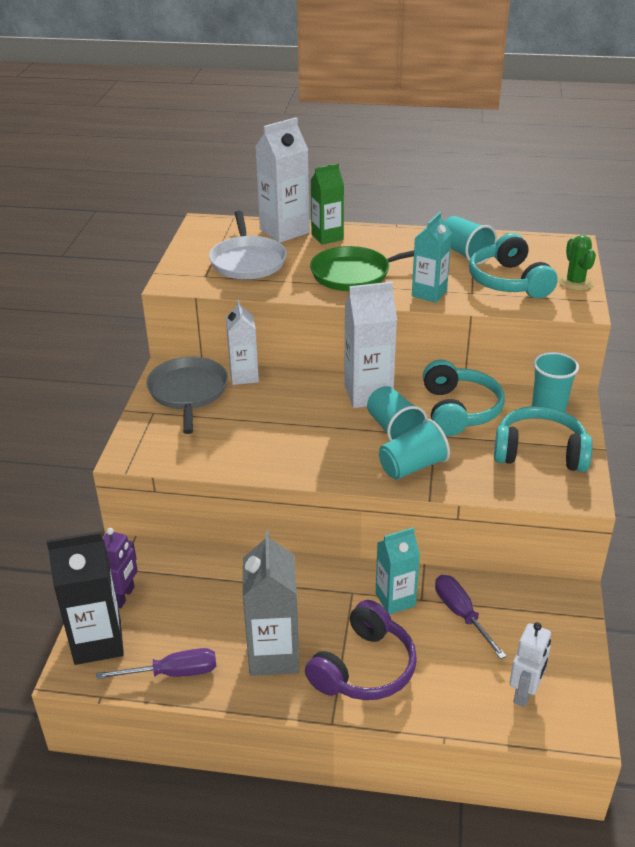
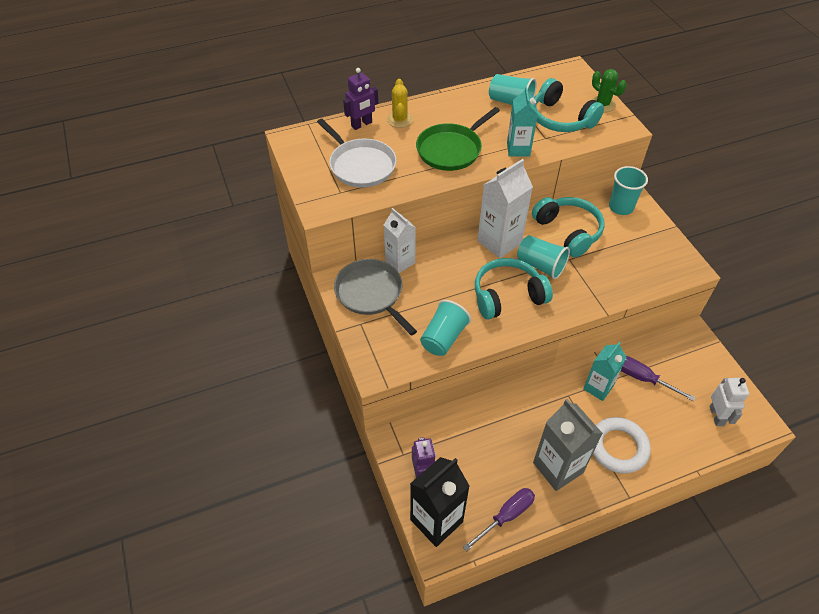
camera: 30 degrees left, 15 degrees up
(284, 231) = (362, 124): white carton -> purple robot
(327, 237) = (400, 120): green carton -> yellow cactus
(364, 668) = (618, 447): purple headphones -> white ring
(412, 466) = (576, 291): turquoise cup -> turquoise cup (443, 338)
(539, 452) = (642, 245): turquoise headphones -> turquoise headphones (507, 296)

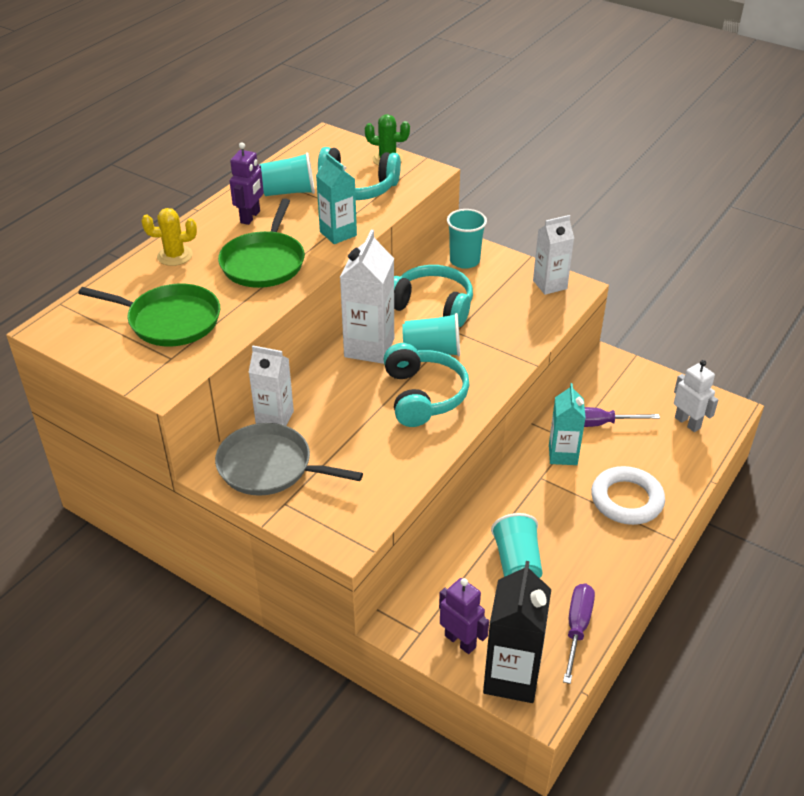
camera: 35 degrees left, 10 degrees down
(360, 165) = (170, 320): white pan -> green pan
(362, 124) = (131, 278): purple robot -> purple robot (250, 217)
(400, 120) = (175, 256): yellow cactus -> yellow cactus turned 60 degrees counterclockwise
(443, 338) = (391, 470): turquoise cup -> turquoise cup (517, 563)
(507, 296) = (423, 395): turquoise headphones -> turquoise headphones turned 135 degrees clockwise
(558, 467) = (587, 551): grey carton -> none
(671, 256) = (550, 285): none -> white carton

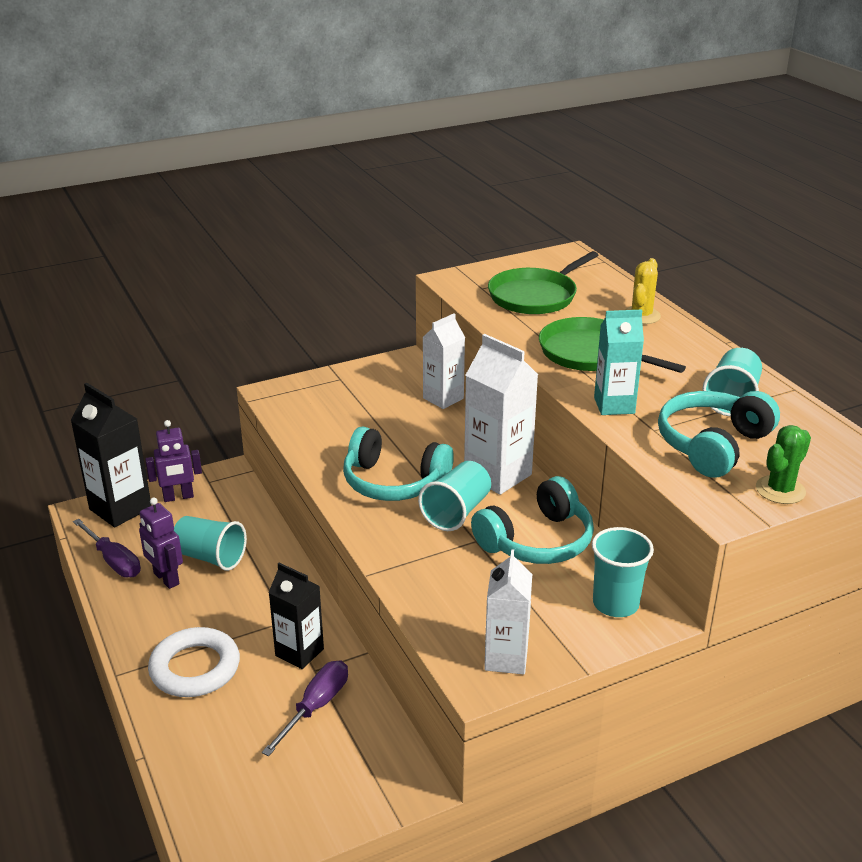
camera: 120 degrees right, 10 degrees down
(250, 217) = (689, 366): purple robot -> purple robot (166, 579)
(269, 467) = (386, 382): grey pan -> none
(563, 455) = (299, 652): turquoise carton -> black carton
(687, 423) = (239, 796): white robot -> none

